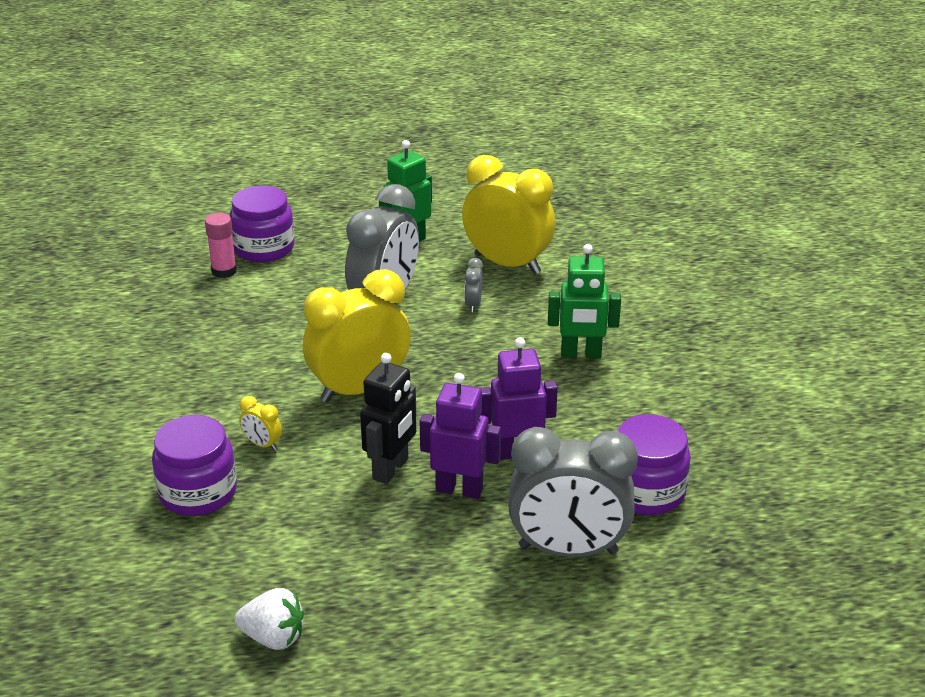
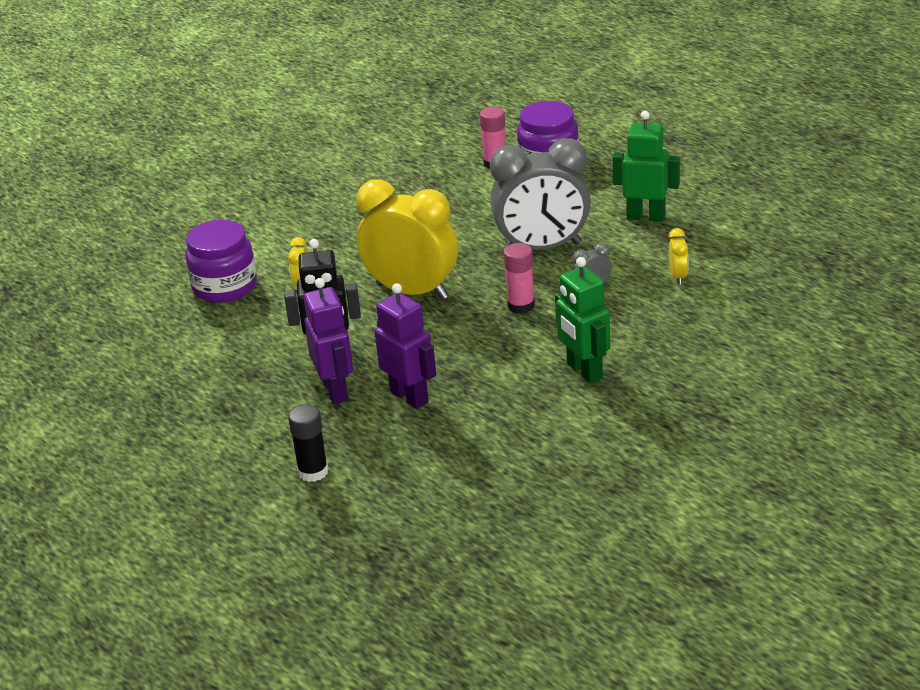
camera: 60 degrees right, 0 degrees up
(273, 637) = (109, 386): white strawberry -> none
(454, 345) = (521, 305): none -> pink glue stick
(507, 264) = (678, 276): yellow clock -> yellow clock, size x0.40
(568, 550) = (313, 472): grey clock -> black glue stick
(646, 492) = (425, 482): purple jar -> none

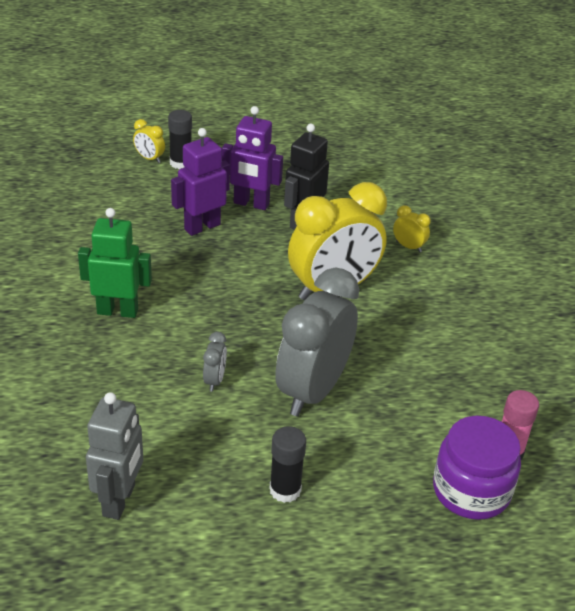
camera: 120 degrees right, 5 degrees up
(225, 286) = (448, 215): purple jar -> none
(409, 397) = (202, 227): purple robot -> purple robot turned 150 degrees clockwise
(521, 305) = (241, 330): pink glue stick -> none
(646, 217) = (285, 490): green robot -> black glue stick
(678, 276) = (163, 441): yellow clock -> yellow clock (149, 158)
(748, 264) = (119, 500): none -> grey robot

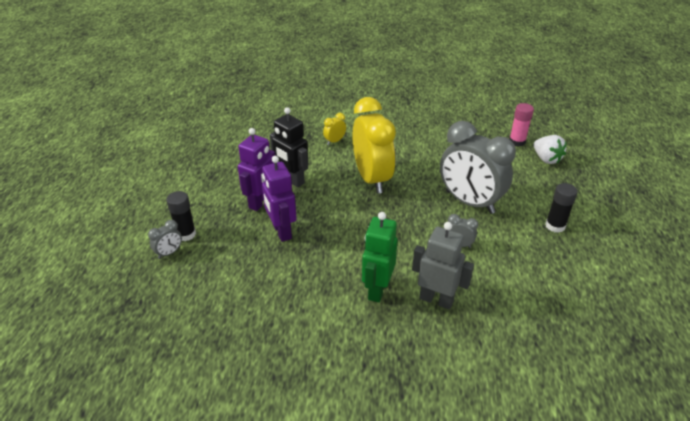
camera: 75 degrees left, 0 degrees up
(119, 500) = (575, 303): grey robot -> grey robot (436, 299)
(149, 158) = (169, 253): yellow clock -> grey clock
(471, 490) = (546, 159): purple jar -> white strawberry

